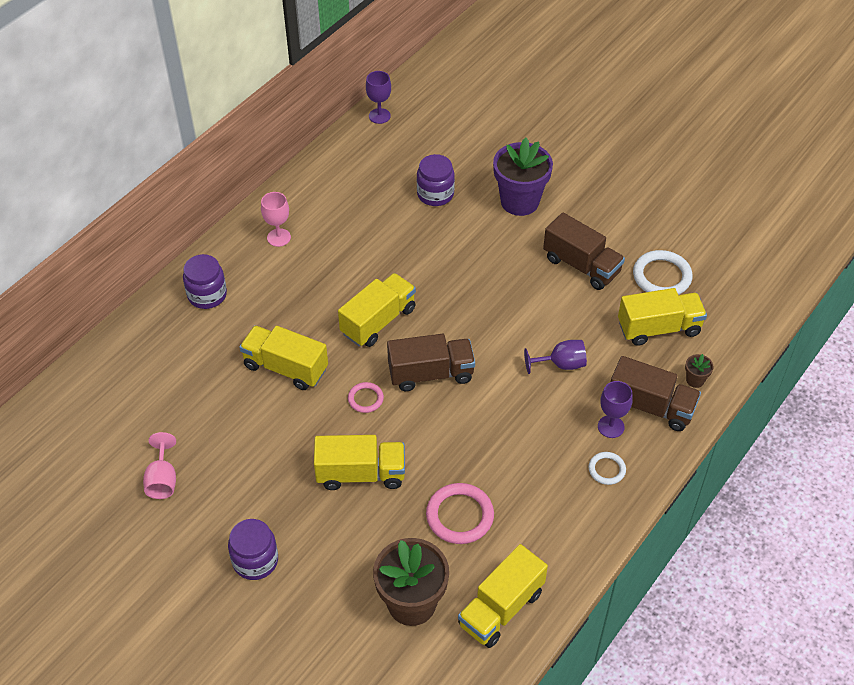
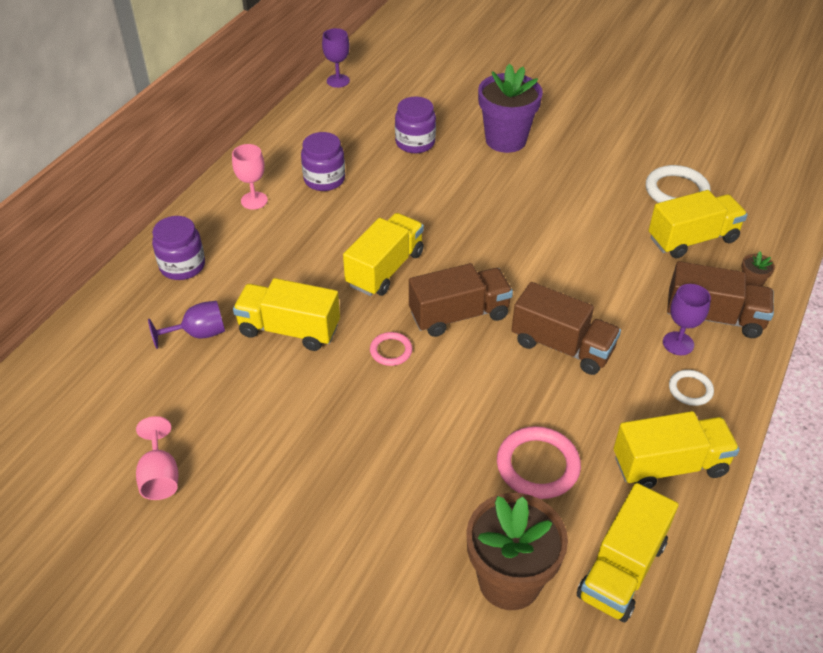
camera: 10 degrees left, 5 degrees down
(255, 560) = (297, 558): purple jar -> purple jar (324, 179)
(361, 474) = (406, 434): yellow truck -> yellow truck (669, 465)
(561, 364) = (601, 287): purple goblet -> purple goblet (198, 334)
(581, 265) = (589, 190): brown truck -> brown truck (562, 346)

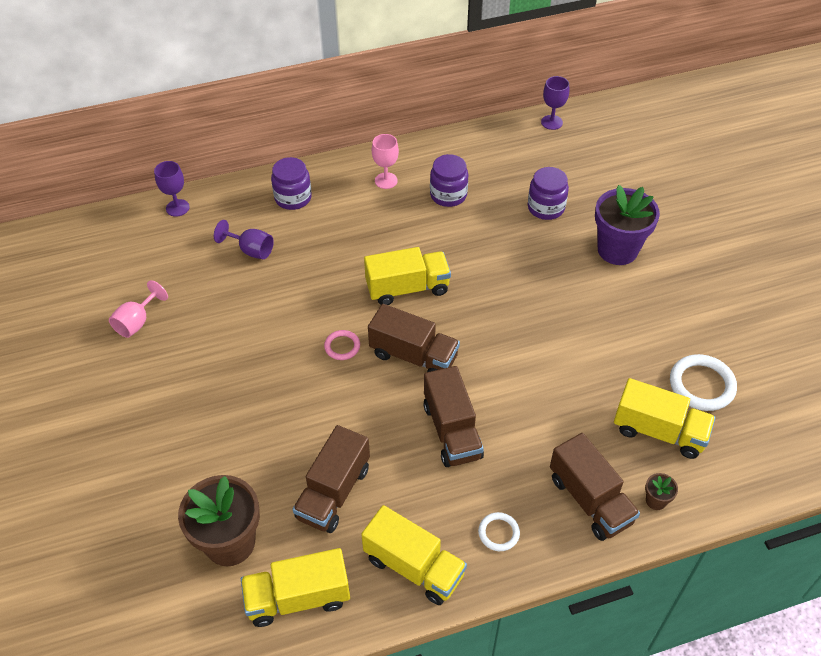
camera: 45 degrees right, 5 degrees up
(289, 329) = (302, 286): yellow truck -> none
(537, 465) = (333, 492): pink ring -> brown truck
(678, 343) = (535, 495): purple goblet -> purple goblet (177, 208)

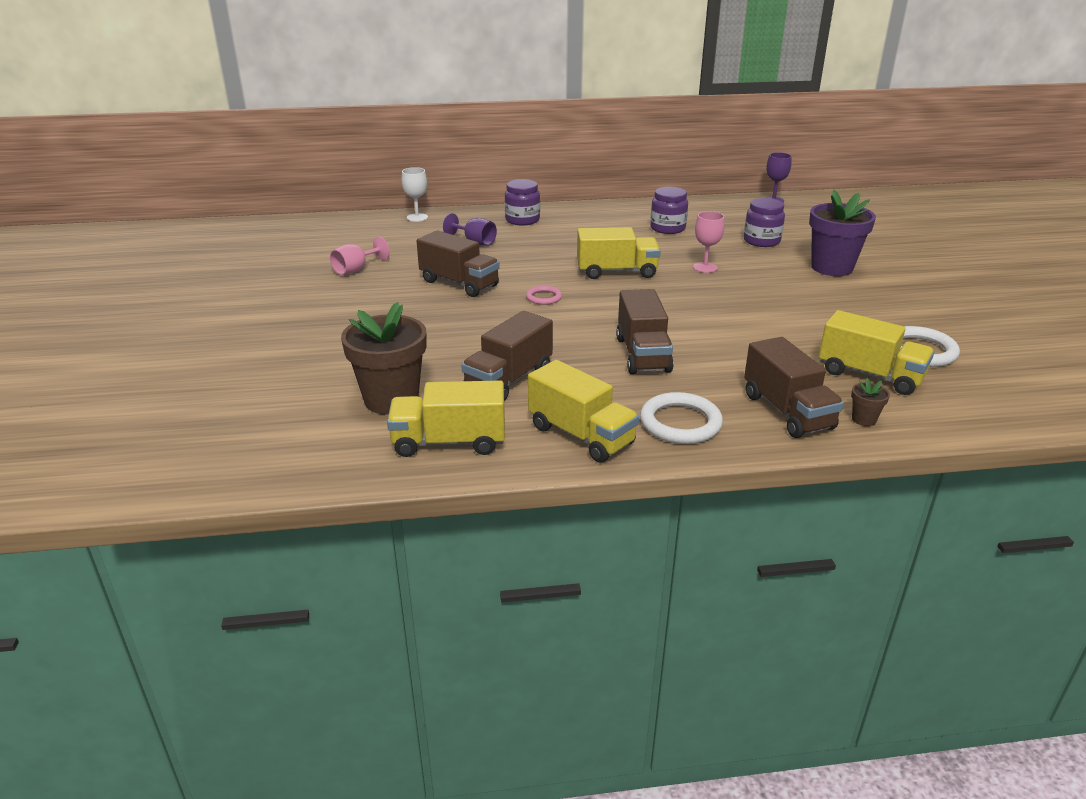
camera: 10 degrees right, 20 degrees down
(177, 208) = (417, 217): purple goblet -> white goblet
(386, 180) = (610, 217): pink goblet -> pink goblet (705, 267)
(413, 356) = (613, 308): brown truck -> brown truck (459, 283)
(498, 533) = (680, 423): white ring -> white ring, size x1.77

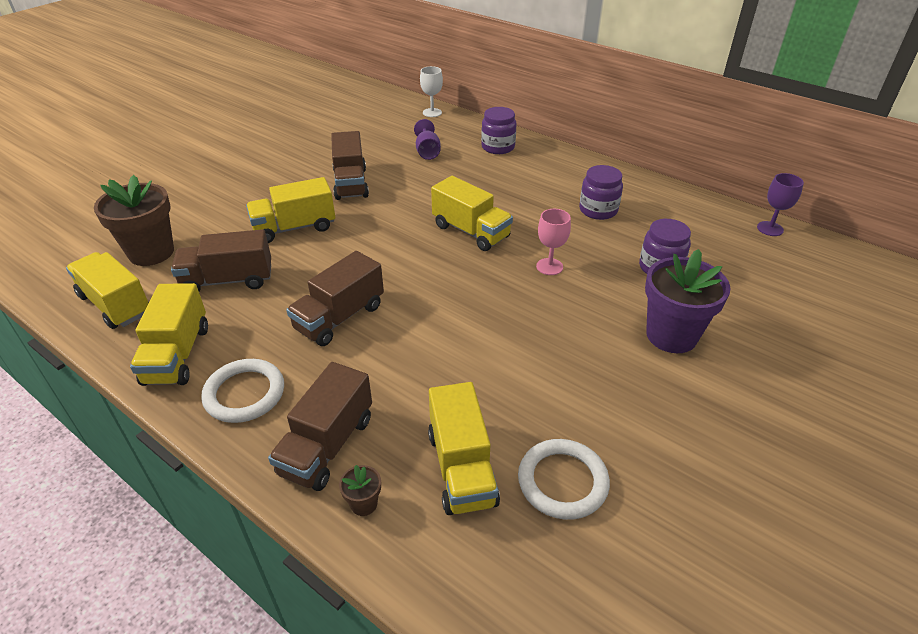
camera: 45 degrees right, 10 degrees up
(356, 269) = (317, 140): pink goblet -> none
(481, 327) = (294, 228): none -> yellow truck
(544, 297) = (377, 226): pink ring -> none

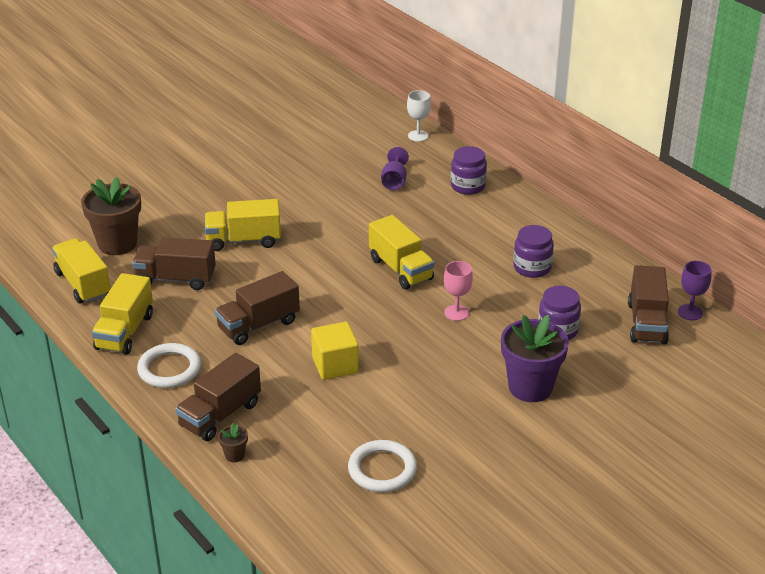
camera: 15 degrees right, 5 degrees down
(350, 183) = (308, 204): brown truck -> brown truck (646, 323)
(446, 350) = (335, 365): none -> yellow cube
(461, 468) = (312, 447): yellow truck -> none

